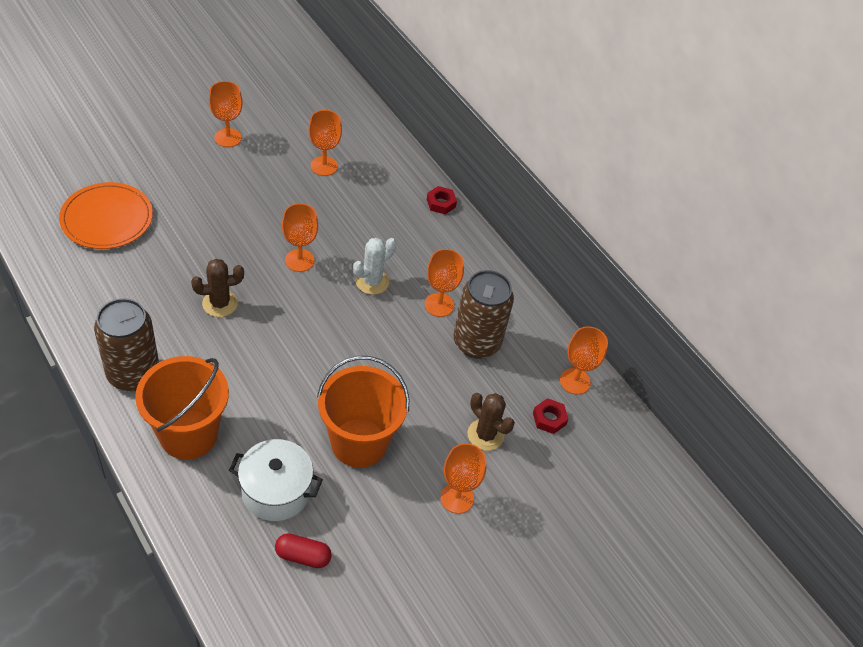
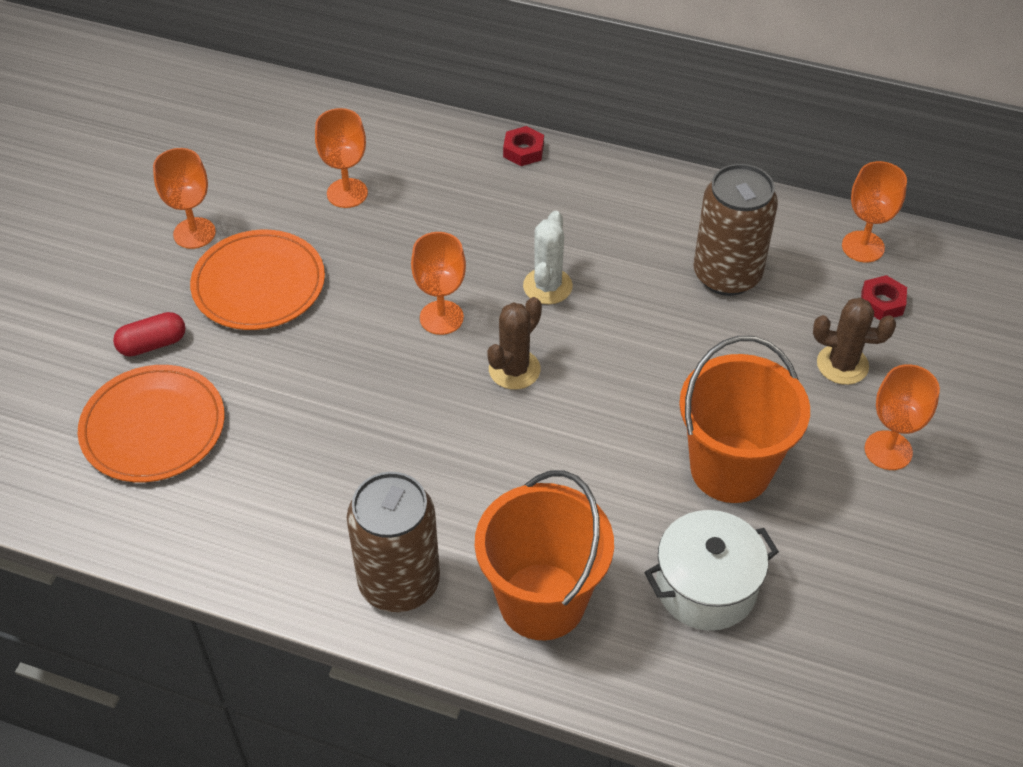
camera: 30 degrees left, 0 degrees up
(220, 303) = (407, 429): brown cactus -> brown cactus (514, 369)
(230, 183) = (259, 284): none -> orange plate
(303, 556) = (811, 633): red capsule -> red capsule (152, 344)
(439, 305) = (645, 262): orange goblet -> none

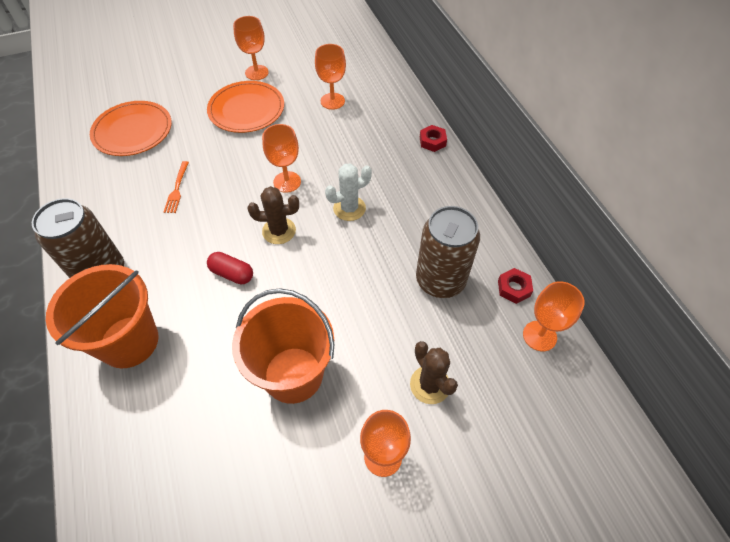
camera: 50 degrees right, 5 degrees up
(152, 344) = (180, 101): red capsule -> red capsule (232, 274)
(331, 433) = (177, 189): none -> orange fork
(706, 587) = (193, 417): white pot -> none
(882, 302) = (504, 375): red nut -> red nut (513, 288)

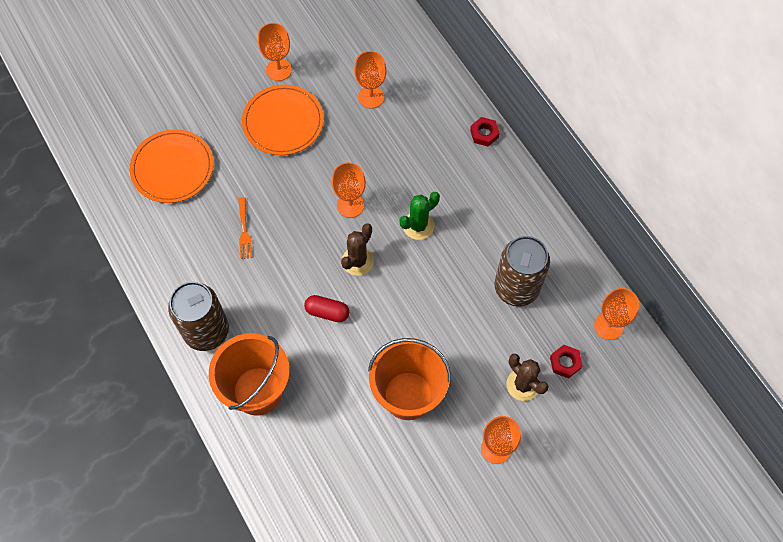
camera: 10 degrees left, 10 degrees up
(279, 231) = (357, 261): brown cactus -> brown cactus turned 45 degrees counterclockwise
(349, 208) = (418, 226): white cactus -> green cactus
(513, 288) = (582, 285): red nut -> red nut (565, 363)

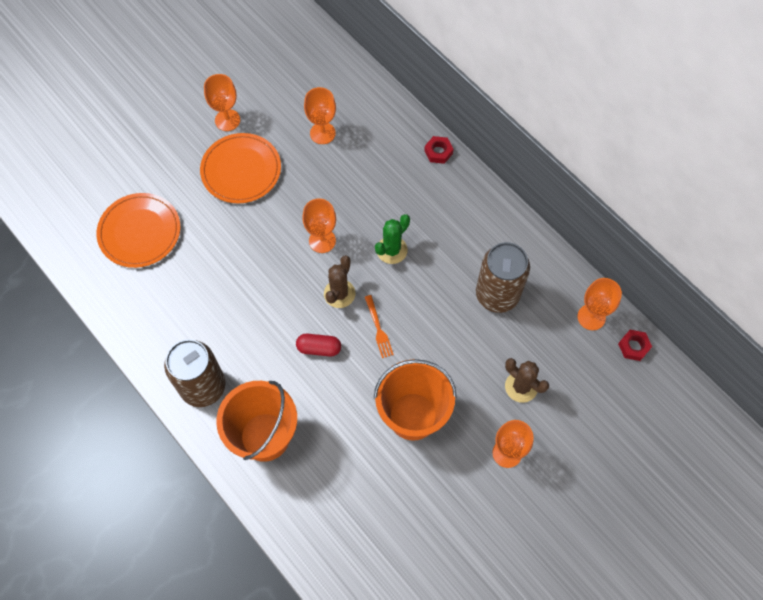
camera: 10 degrees left, 0 degrees up
(244, 231) = (222, 282): orange fork -> orange fork (378, 329)
(565, 363) = (557, 359): red nut -> red nut (633, 346)

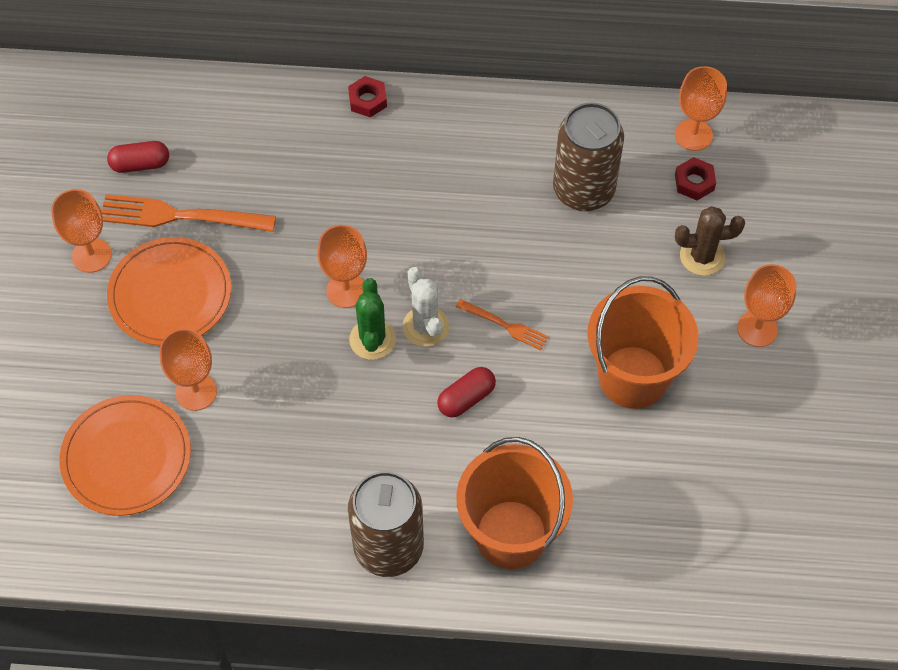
camera: 45 degrees left, 5 degrees down
(286, 135) = (179, 216): none -> orange fork
(296, 93) = (140, 164): none -> red capsule
(322, 133) = (219, 181): orange goblet -> orange goblet (196, 392)
(339, 294) = (425, 326): brown cactus -> white cactus
(392, 250) = (430, 237): green cactus -> green cactus (372, 339)
(633, 346) = (760, 129): red nut -> red nut (694, 182)

